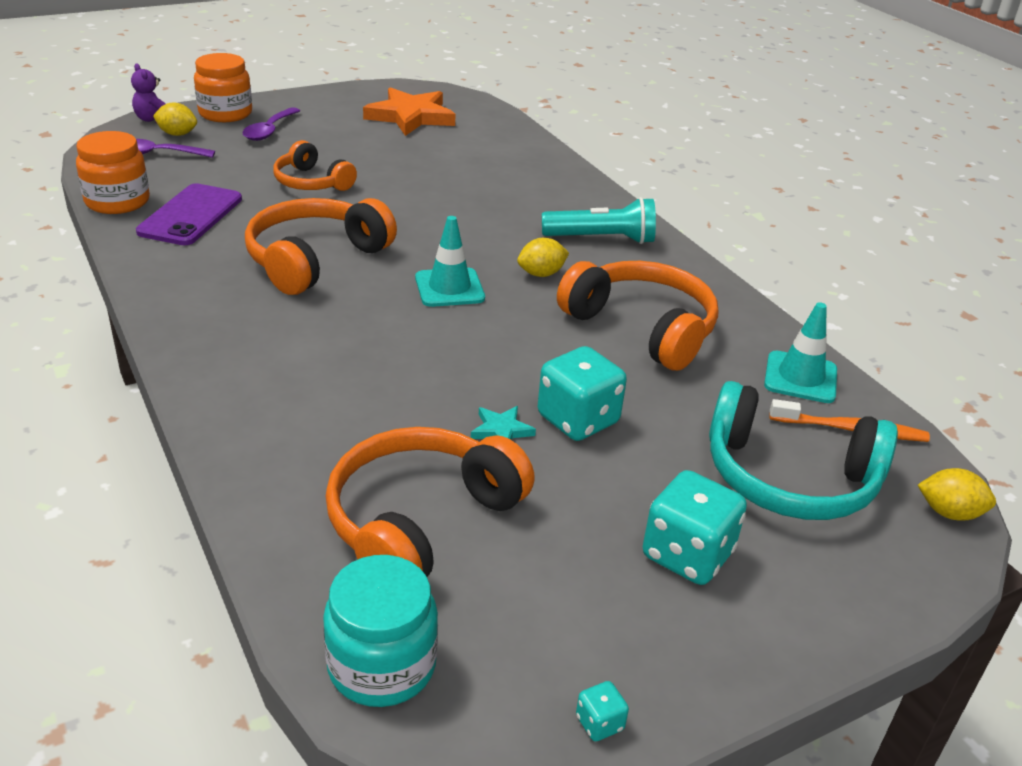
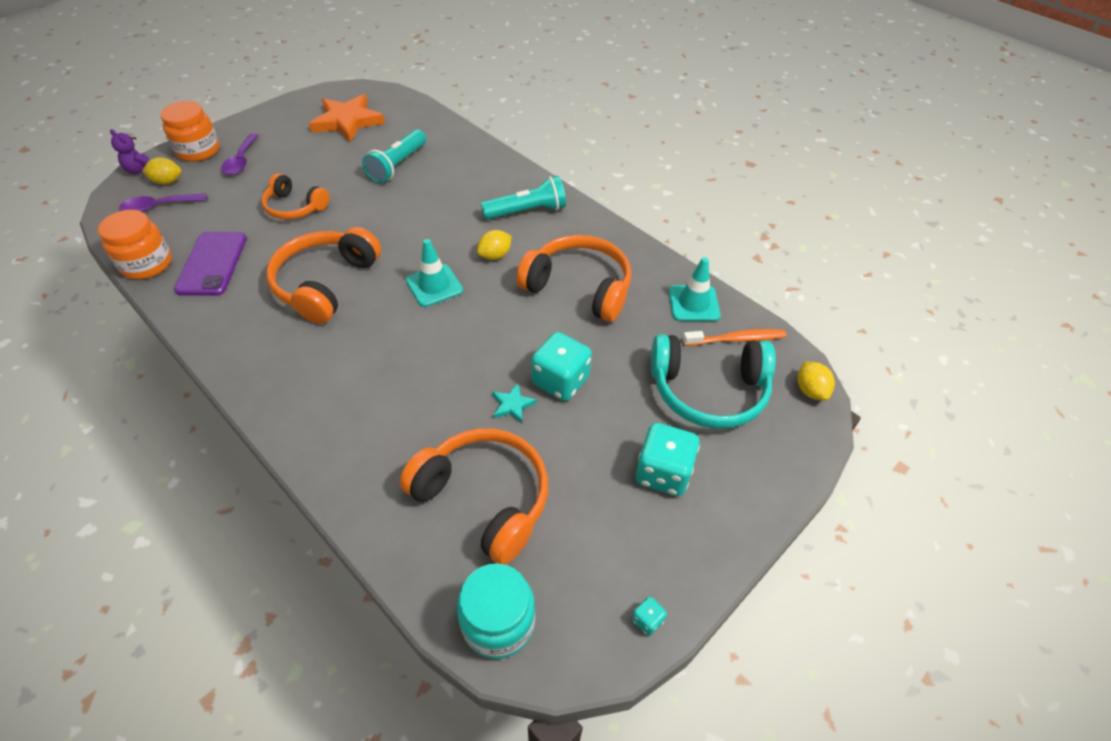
camera: 15 degrees left, 15 degrees up
(421, 521) = (484, 498): orange headphones -> orange headphones turned 105 degrees clockwise
(453, 166) = (397, 165): none -> turquoise flashlight
(949, 513) = (810, 390): yellow lemon -> yellow lemon turned 75 degrees clockwise

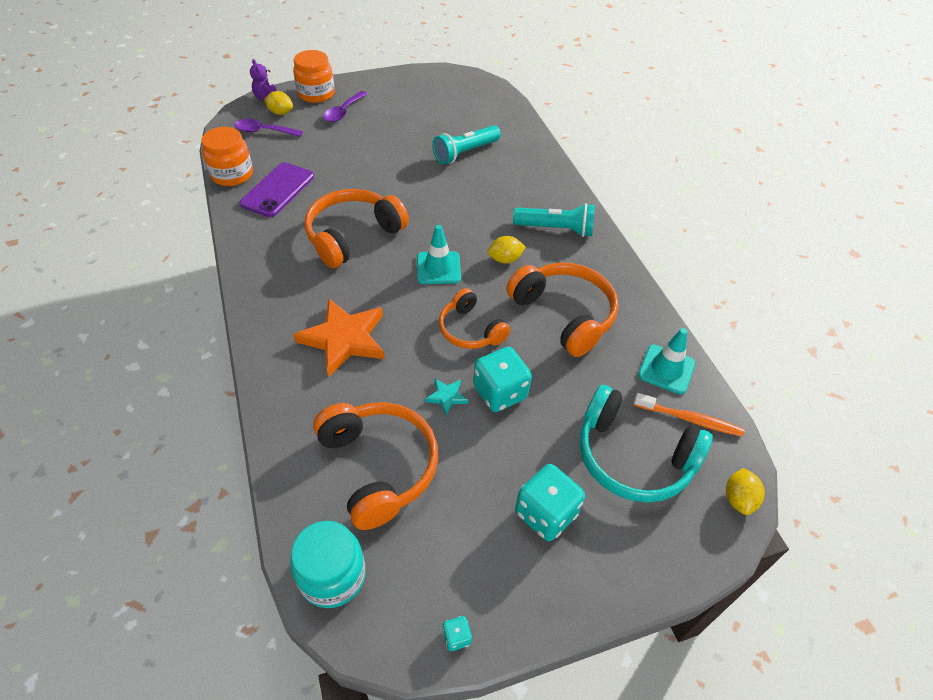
camera: 25 degrees right, 0 degrees up
(295, 207) = (363, 163): orange headphones -> orange headphones (470, 330)
(347, 121) = (445, 102): orange star -> orange star (344, 339)

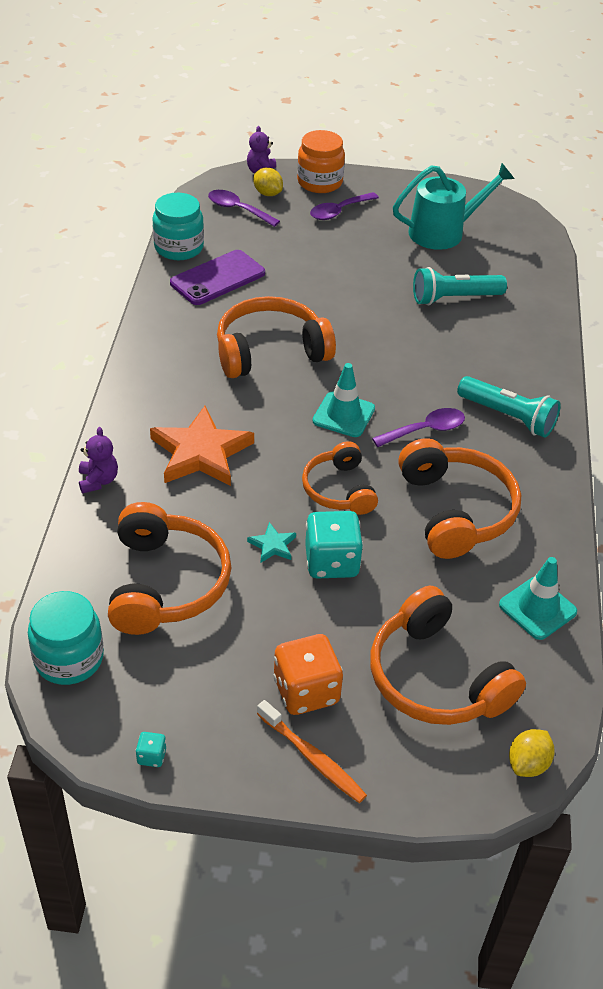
camera: 25 degrees right, 5 degrees down
(232, 174) = (179, 248): orange jar -> turquoise jar
(270, 396) = (98, 480): none -> purple teddy bear
(428, 107) = (443, 232): none -> turquoise watering can
(505, 259) = (425, 430): yellow lemon -> purple spoon
(546, 513) = (306, 691): turquoise dice -> orange dice
(633, 457) = (436, 677): turquoise headphones -> orange headphones
(690, 419) = (528, 667): orange toothbrush -> orange toothbrush (313, 758)

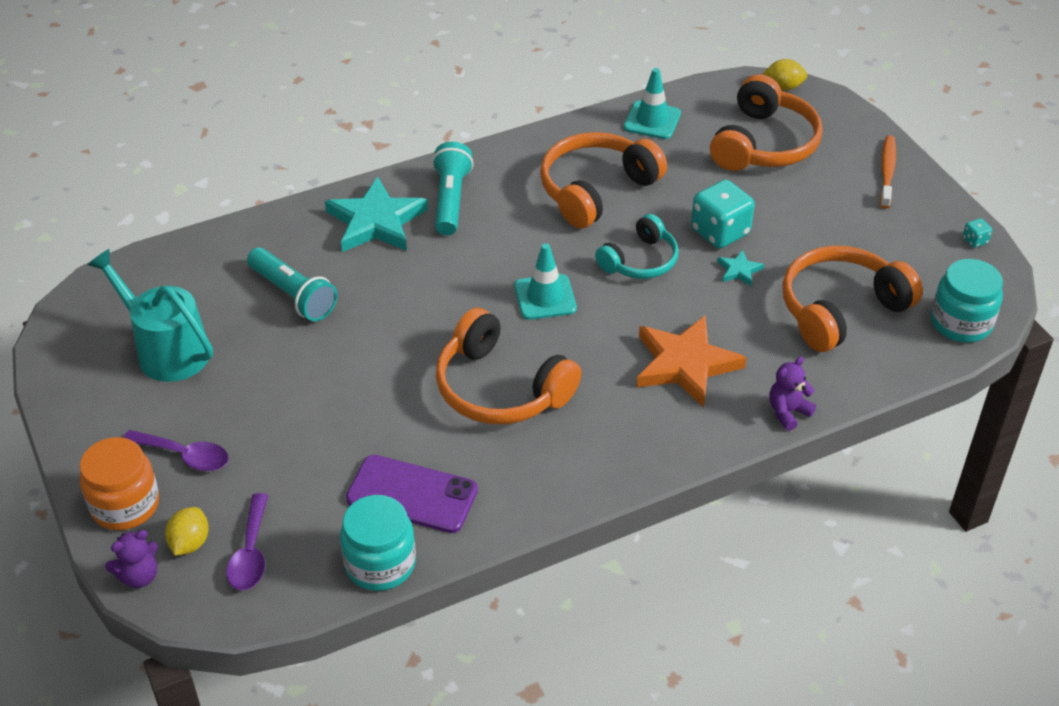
camera: 120 degrees left, 0 degrees up
(306, 691) = (844, 195): orange dice -> none
(339, 489) = (640, 261): orange headphones -> turquoise headphones
(425, 430) = (516, 241): purple spoon -> none
(510, 366) = (376, 222): none -> turquoise star

